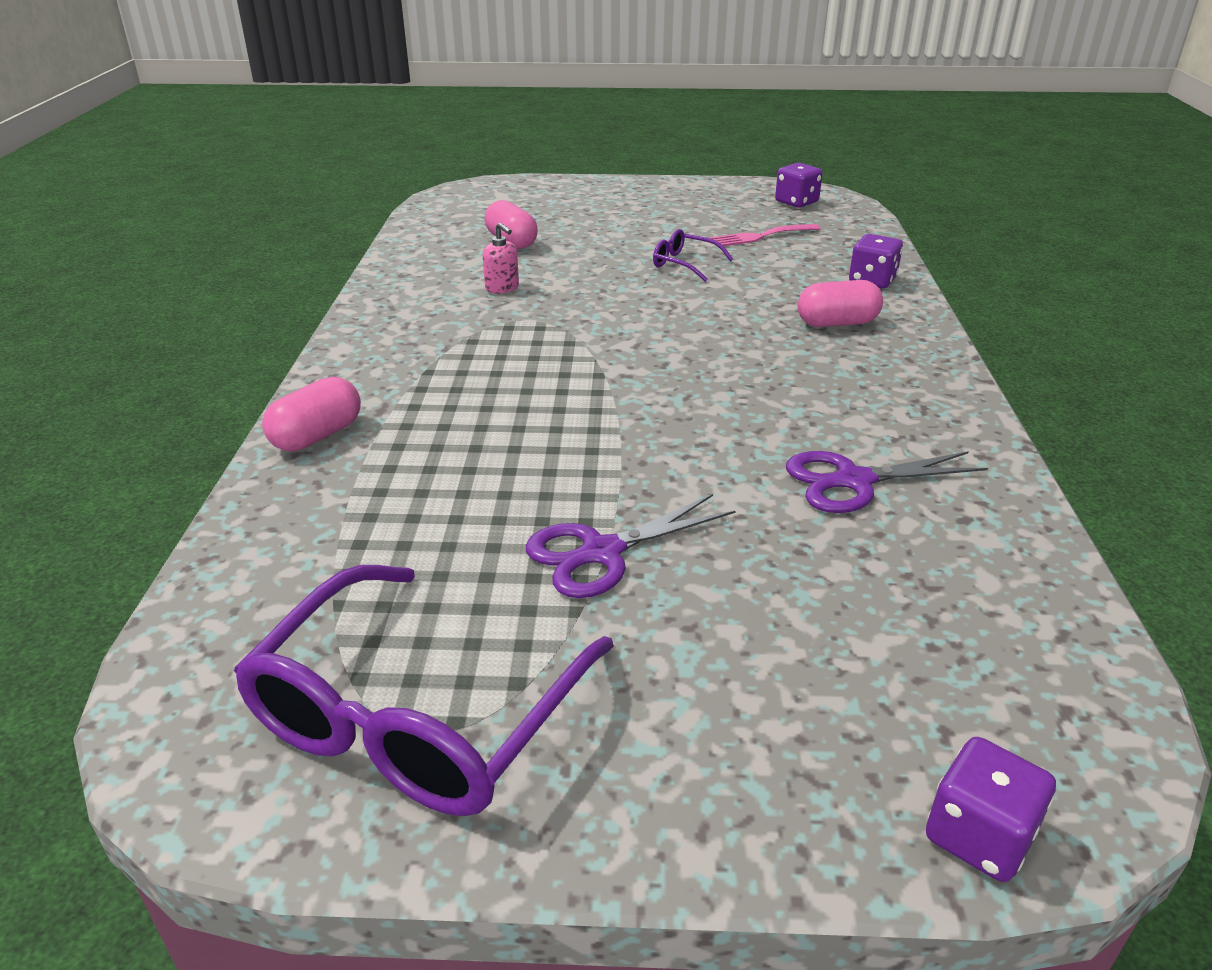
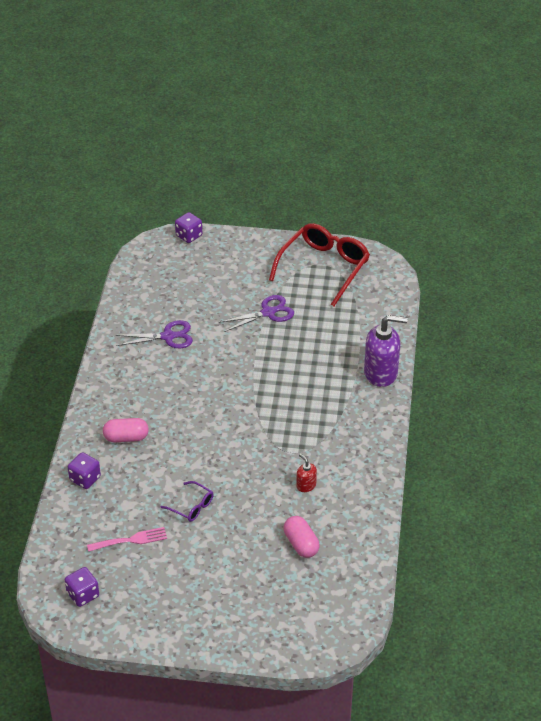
camera: 175 degrees left, 10 degrees up
(317, 436) = (381, 373): pink capsule -> purple soap dispenser
(416, 716) = (324, 267): purple glasses -> red glasses
(502, 288) = (306, 485): pink soap dispenser -> red soap dispenser

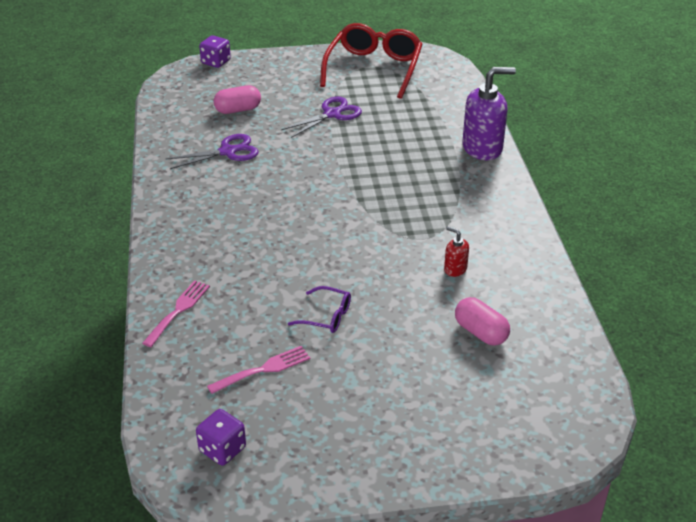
camera: 15 degrees left, 5 degrees down
(85, 478) = (178, 310): purple dice -> pink fork
(126, 437) = (215, 258): pink capsule -> pink capsule (238, 110)

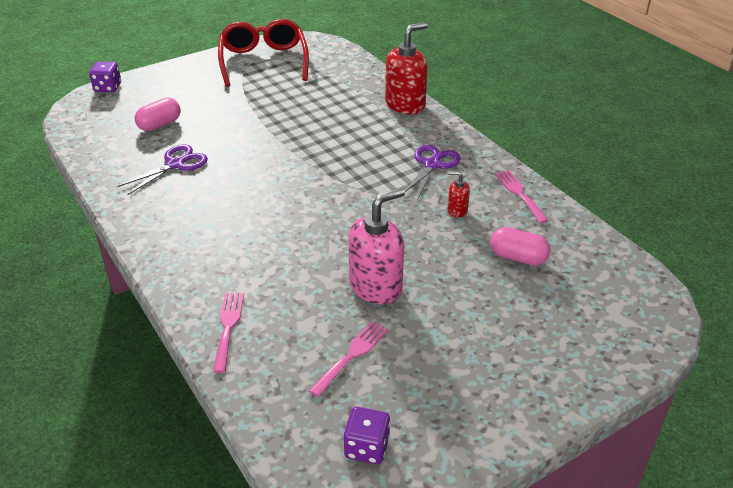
camera: 25 degrees left, 0 degrees up
(327, 316) = (376, 286): purple glasses -> pink soap dispenser
(332, 114) = (253, 108): purple scissors -> purple scissors (432, 165)
(482, 148) = (405, 104): purple soap dispenser -> red soap dispenser
(531, 271) = (519, 194): none -> pink fork

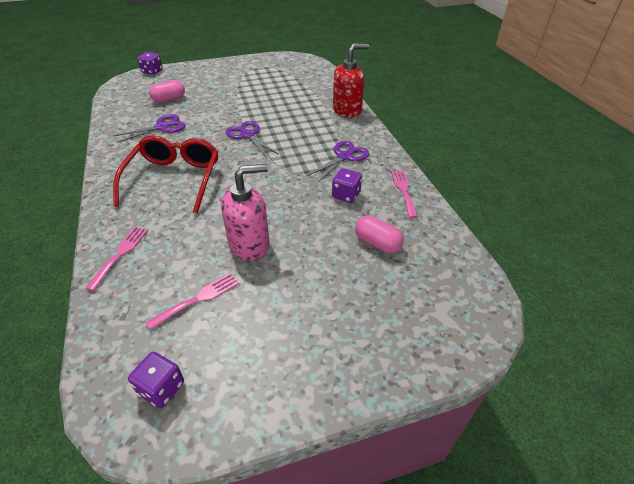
camera: 15 degrees right, 5 degrees up
(263, 61) = (263, 68): red glasses -> red glasses (174, 179)
(297, 157) = (248, 135): none -> purple scissors
(457, 210) = (346, 195): red soap dispenser -> purple dice

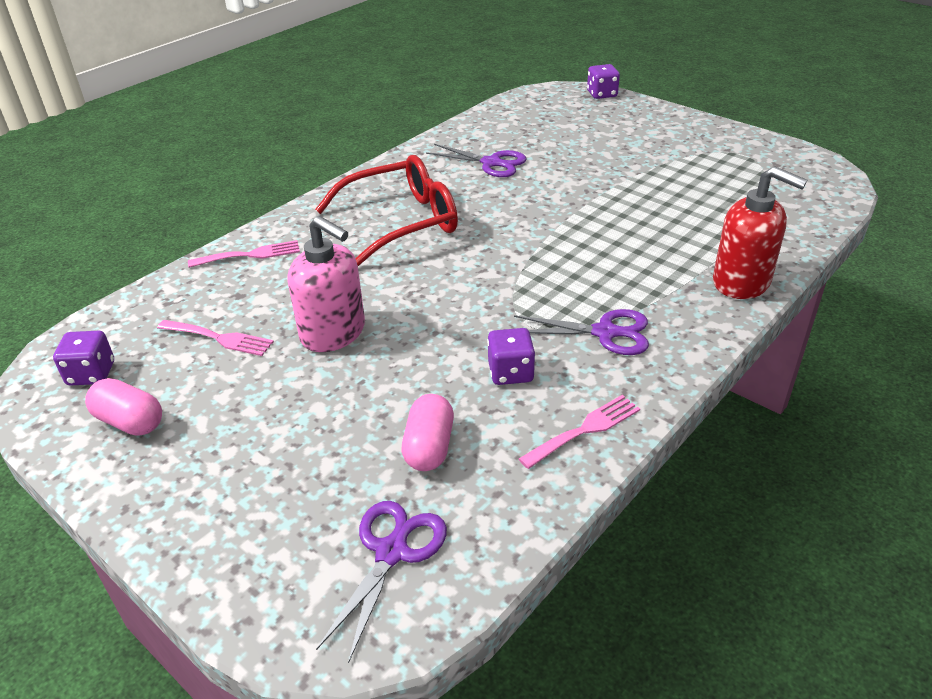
camera: 60 degrees right, 5 degrees down
(169, 99) = (556, 136): pink capsule -> pink capsule (130, 421)
(248, 135) = (552, 228): purple scissors -> purple scissors (391, 552)

